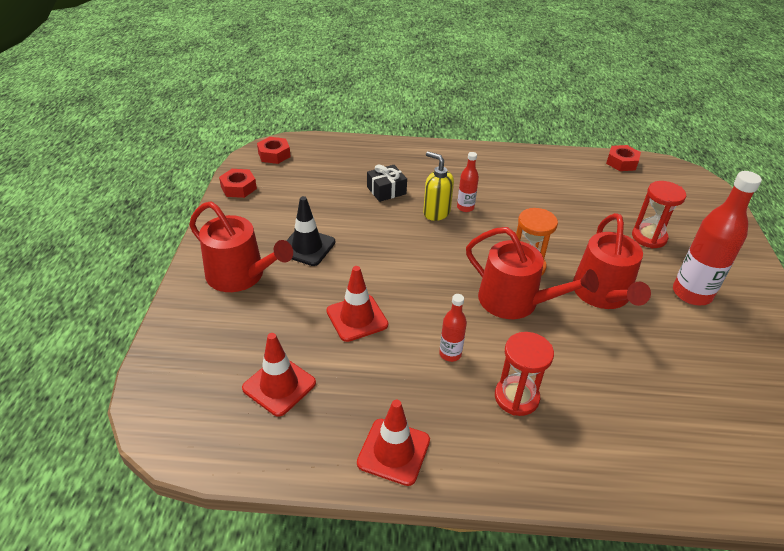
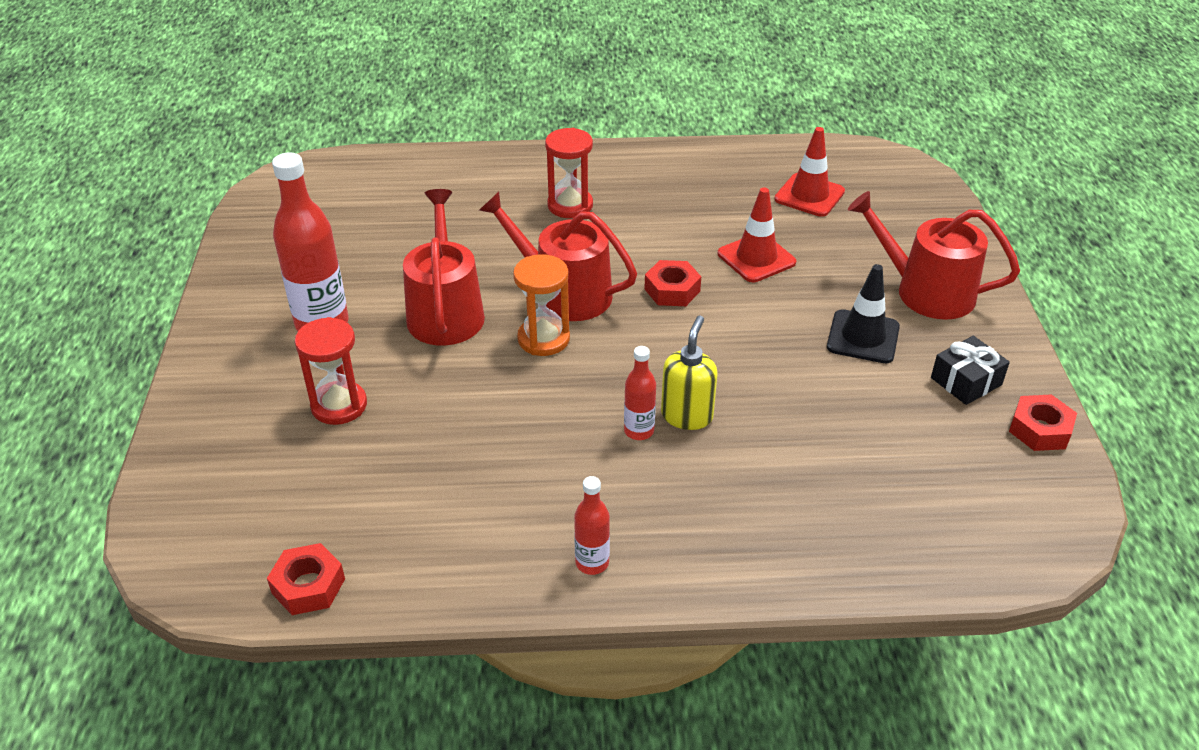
camera: 175 degrees right, 0 degrees up
(274, 155) = (1036, 518): red nut -> red nut (672, 290)
(386, 190) = (784, 453): black gift -> black gift (966, 381)
(393, 451) = (683, 163): red traffic cone -> none
(436, 212) = (687, 415): yellow soap dispenser -> yellow soap dispenser turned 105 degrees counterclockwise
(450, 354) = (641, 234): red bottle -> red bottle (592, 563)

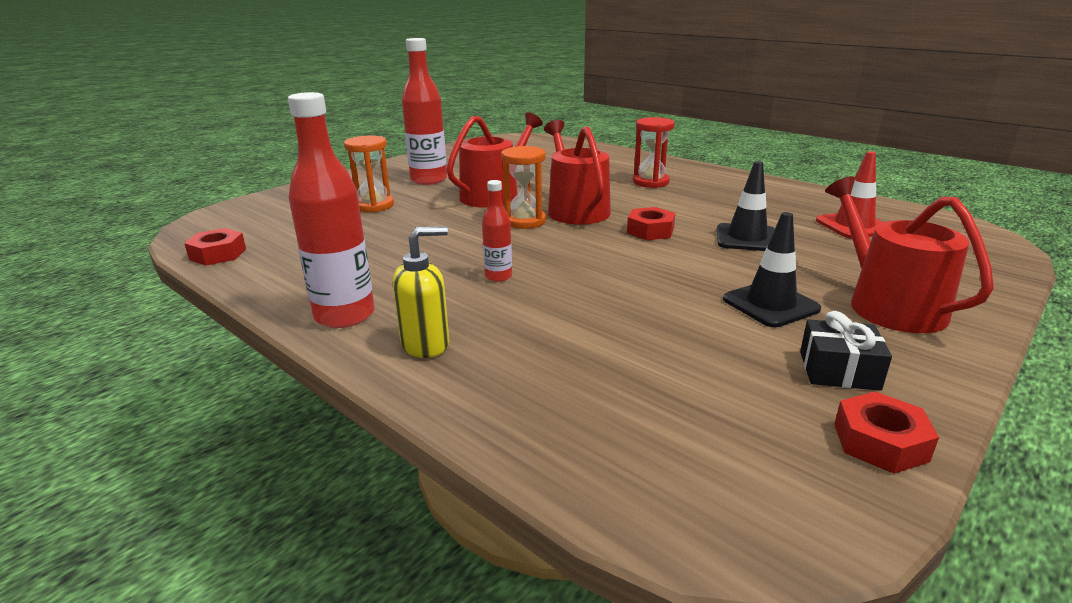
camera: 45 degrees right, 15 degrees down
(339, 405) = (374, 205): red hourglass -> orange hourglass
(592, 563) = (344, 315): red bottle -> red bottle, size x1.95
(687, 415) = (544, 283): yellow soap dispenser -> yellow soap dispenser (426, 344)
(756, 258) = (746, 238): red traffic cone -> black traffic cone

